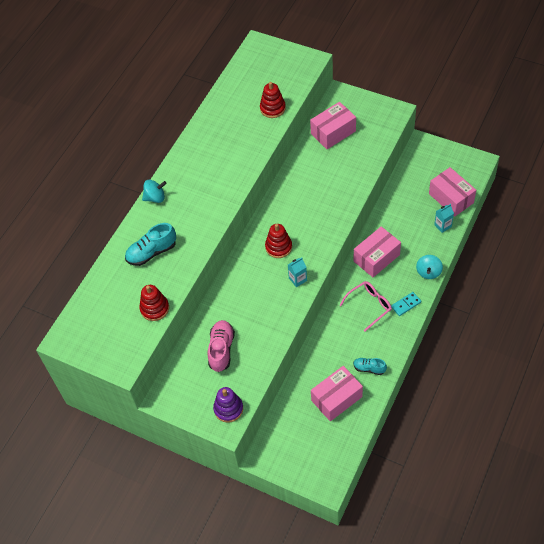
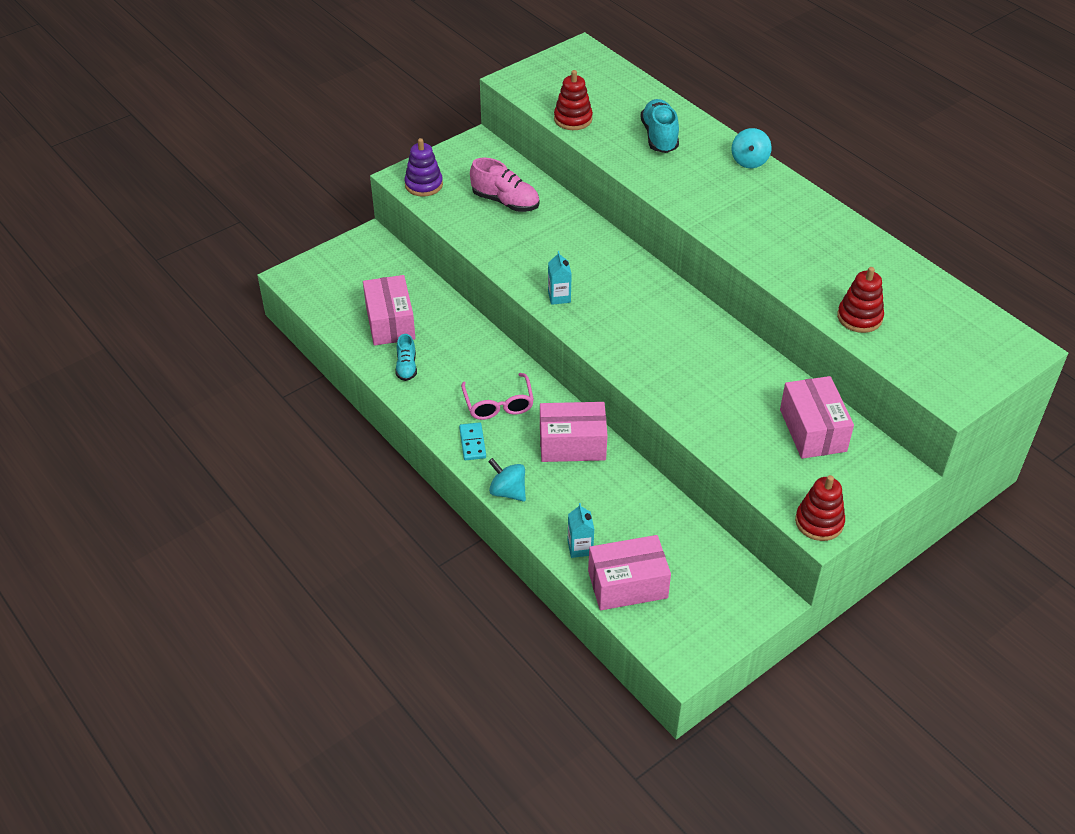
camera: 110 degrees right, 10 degrees down
(278, 247) = (625, 297): red stacking toy -> red stacking toy (819, 522)
(369, 368) = (406, 367): turquoise shoe -> turquoise shoe turned 135 degrees clockwise
(376, 258) = (572, 444): pink box -> pink box turned 75 degrees counterclockwise

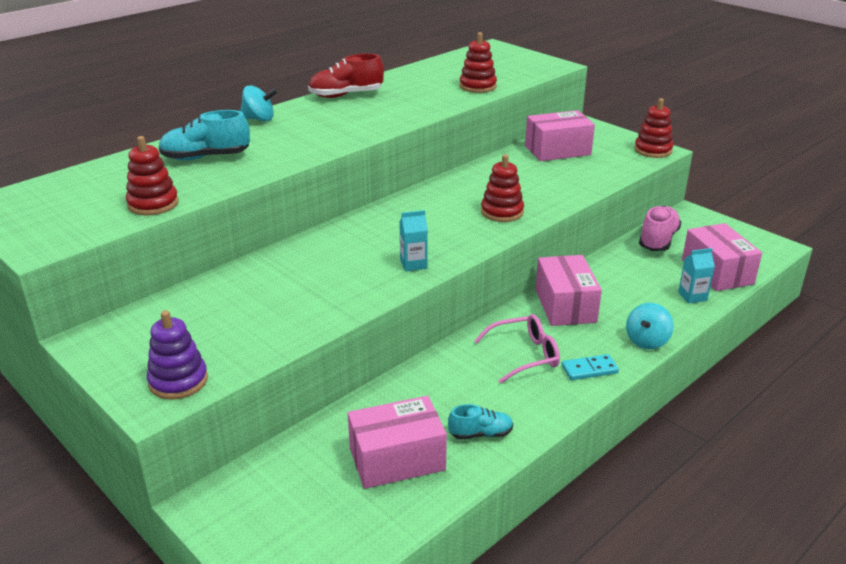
camera: 95 degrees left, 15 degrees down
(505, 201) = (232, 308): pink shoe -> pink shoe (658, 240)
(654, 363) = (502, 212): none -> red stacking toy
(820, 216) = (346, 95): none -> red shoe

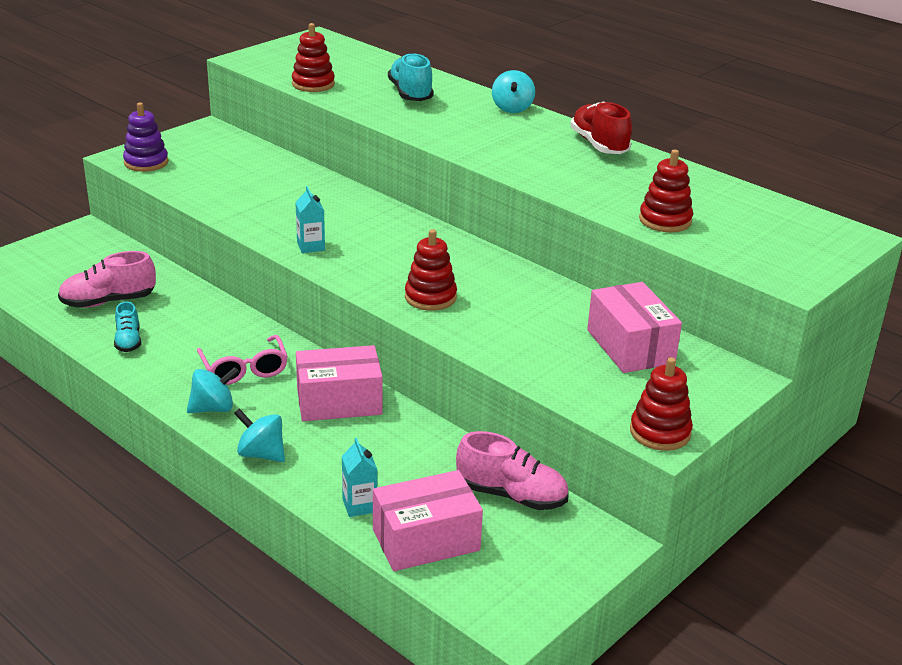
camera: 85 degrees right, 0 degrees up
(397, 459) = (108, 302): pink box -> pink shoe
(589, 369) = (213, 408): turquoise domino -> turquoise spinning top

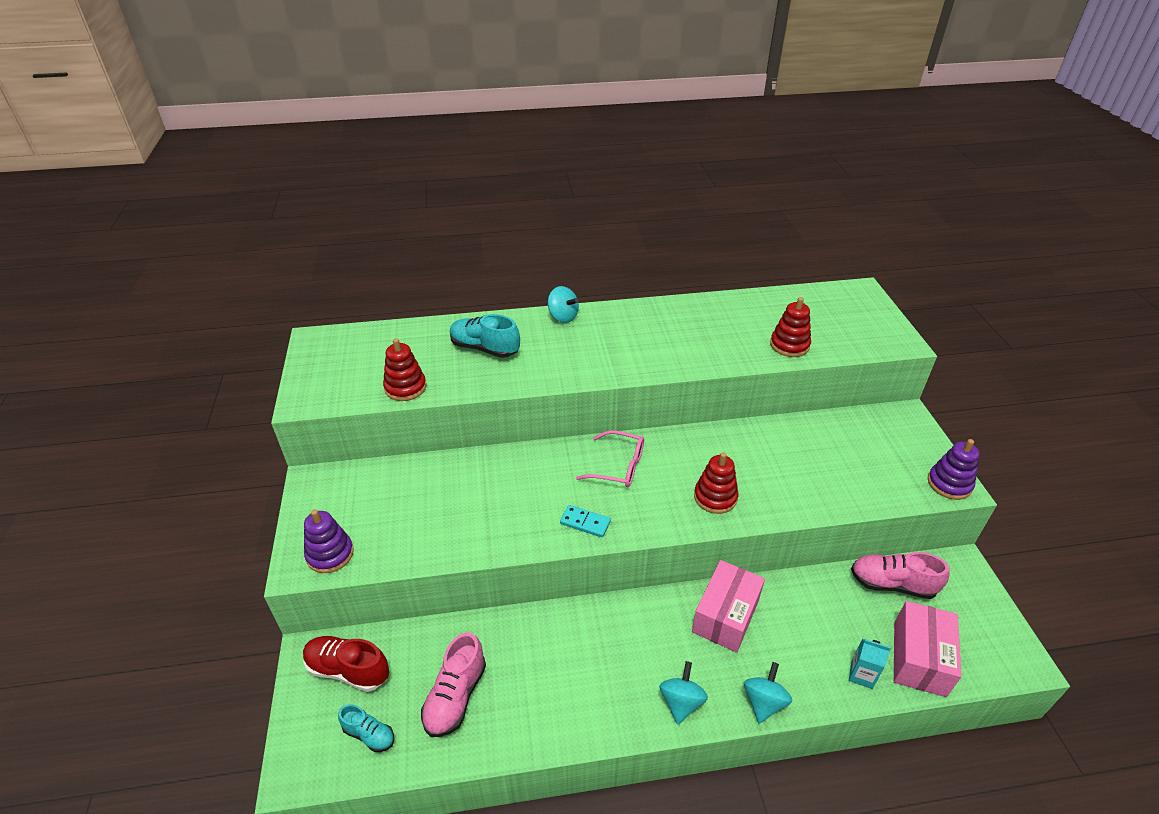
camera: 50 degrees left, 10 degrees up
(128, 341) = (534, 713): turquoise shoe -> turquoise shoe (369, 734)
(244, 370) = (640, 652): pink glasses -> pink glasses (619, 467)
(261, 454) = (764, 702): turquoise spinning top -> turquoise spinning top turned 135 degrees clockwise
(311, 246) = (585, 522): turquoise carton -> turquoise domino
(512, 495) = (892, 584): pink shoe -> pink shoe turned 135 degrees counterclockwise
(599, 145) = (658, 312): red shoe -> red shoe (348, 670)
(630, 346) = (844, 439): pink box -> none
(660, 432) = (949, 484): red stacking toy -> purple stacking toy

